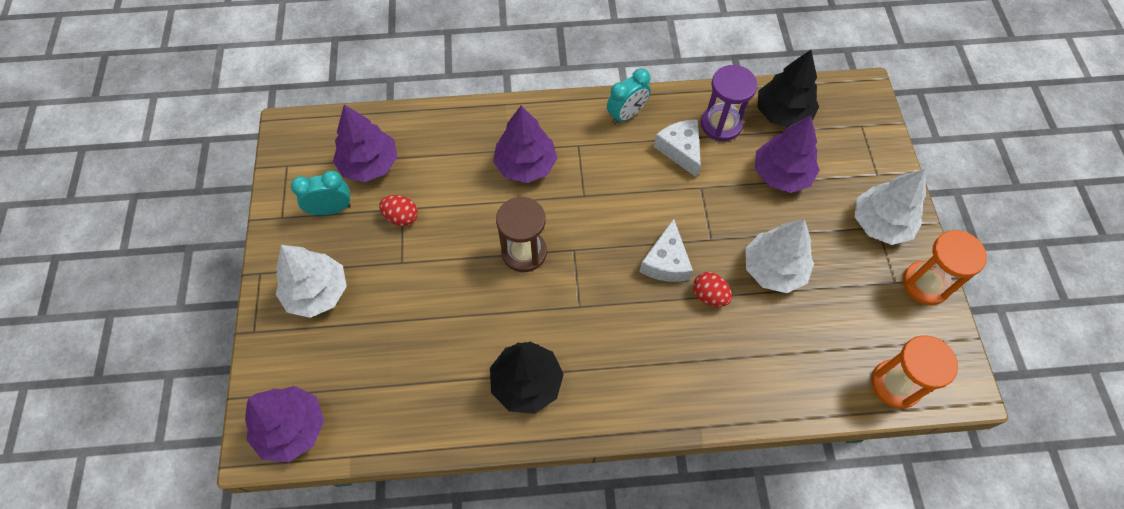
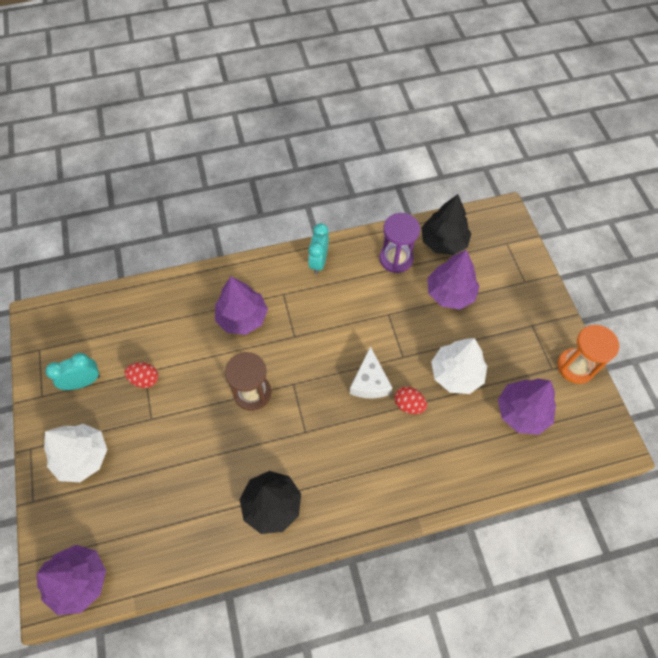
camera: 10 degrees left, 0 degrees up
(369, 164) = (110, 337): purple tree -> purple tree (522, 412)
(626, 115) = (318, 262): turquoise clock -> turquoise clock turned 150 degrees clockwise
(680, 150) = (367, 285): white cheese -> none
(880, 223) = (533, 322): white tree -> none
(895, 384) = (565, 453): orange hourglass -> none

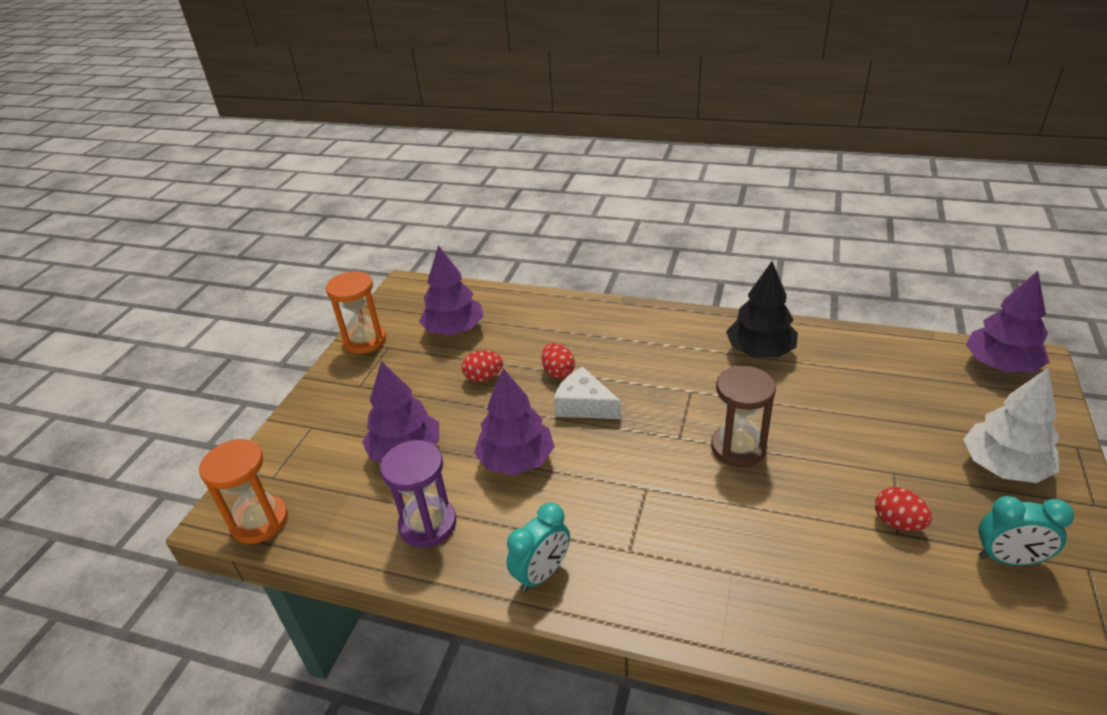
camera: 145 degrees left, 25 degrees down
(242, 317) = (711, 544): purple tree -> purple tree (516, 460)
(369, 382) = (584, 405): white cheese -> white cheese turned 90 degrees counterclockwise
(443, 242) = (343, 516): black tree -> none
(456, 373) = (483, 377): white tree -> red egg
(482, 220) = (260, 521): none -> orange hourglass

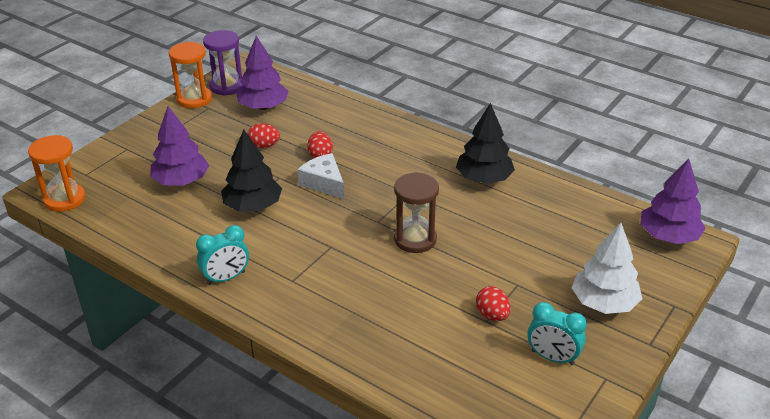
camera: 15 degrees right, 0 degrees up
(428, 524) = (170, 229): purple hourglass -> purple hourglass (227, 86)
(516, 460) = (253, 206): purple tree -> black tree

